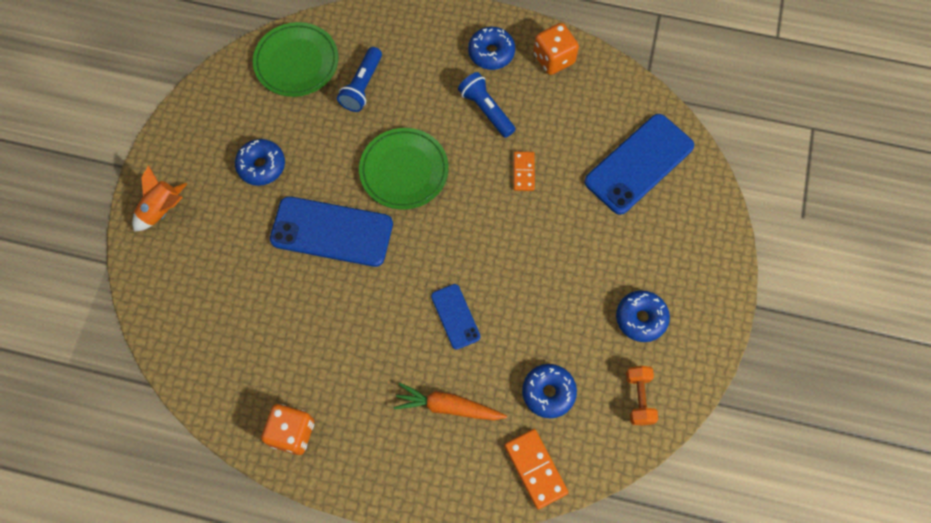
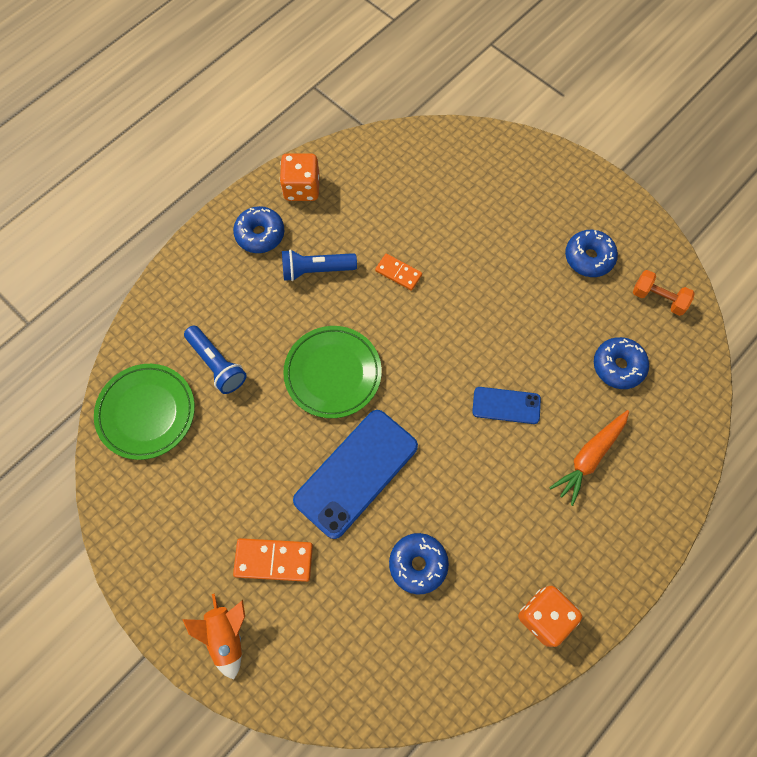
camera: 60 degrees left, 0 degrees up
(261, 166) = (241, 506): blue donut -> blue donut (418, 564)
(535, 469) = (682, 414): orange domino -> orange domino (274, 560)
(639, 164) = (447, 180): blue phone -> none

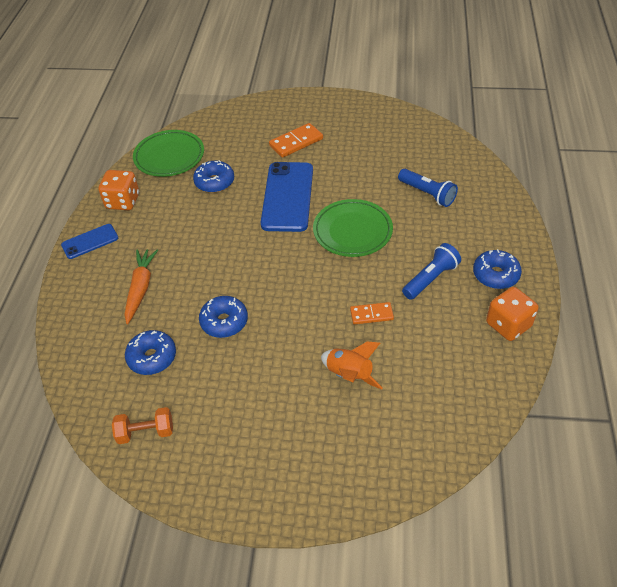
camera: 145 degrees right, 20 degrees down
(146, 413) = (436, 153): green plate -> green plate (169, 157)
(217, 364) = (427, 194): blue flashlight -> blue flashlight turned 150 degrees counterclockwise
(226, 635) = (290, 109): orange rocket -> orange rocket (349, 375)
(506, 405) = (220, 283): blue phone -> blue phone (90, 241)
(588, 258) = (229, 428): blue donut -> blue donut (224, 322)

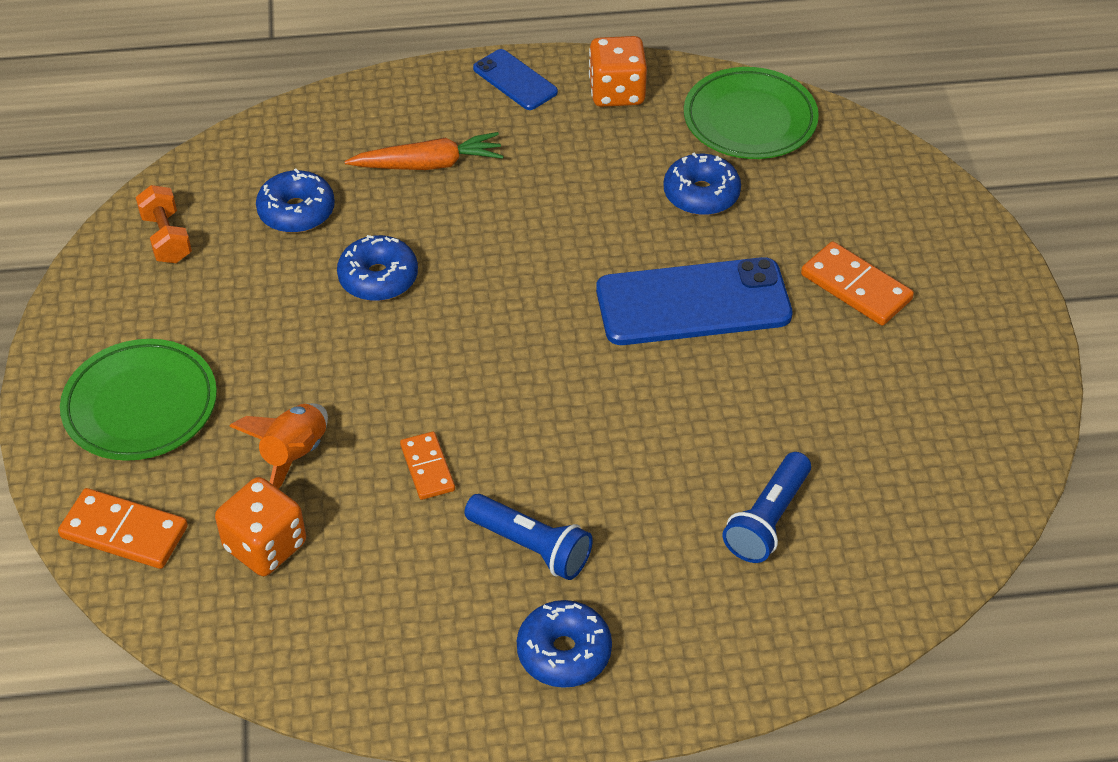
camera: 75 degrees right, 0 degrees up
(352, 231) = (626, 412): green plate -> green plate (140, 405)
(391, 469) = (124, 532): none -> orange domino
(508, 325) = (439, 679): orange dice -> orange dice (265, 546)

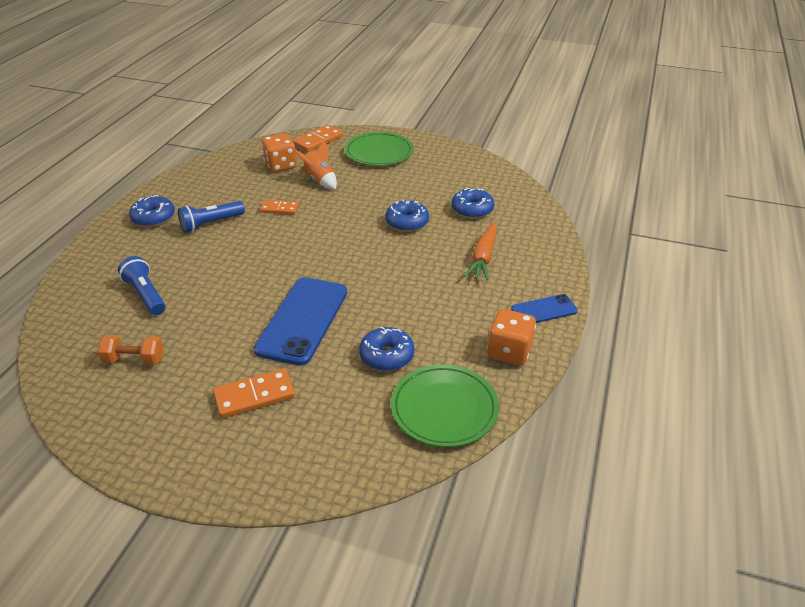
camera: 115 degrees right, 10 degrees down
(167, 238) = (477, 174): orange dumbbell -> orange dumbbell (134, 360)

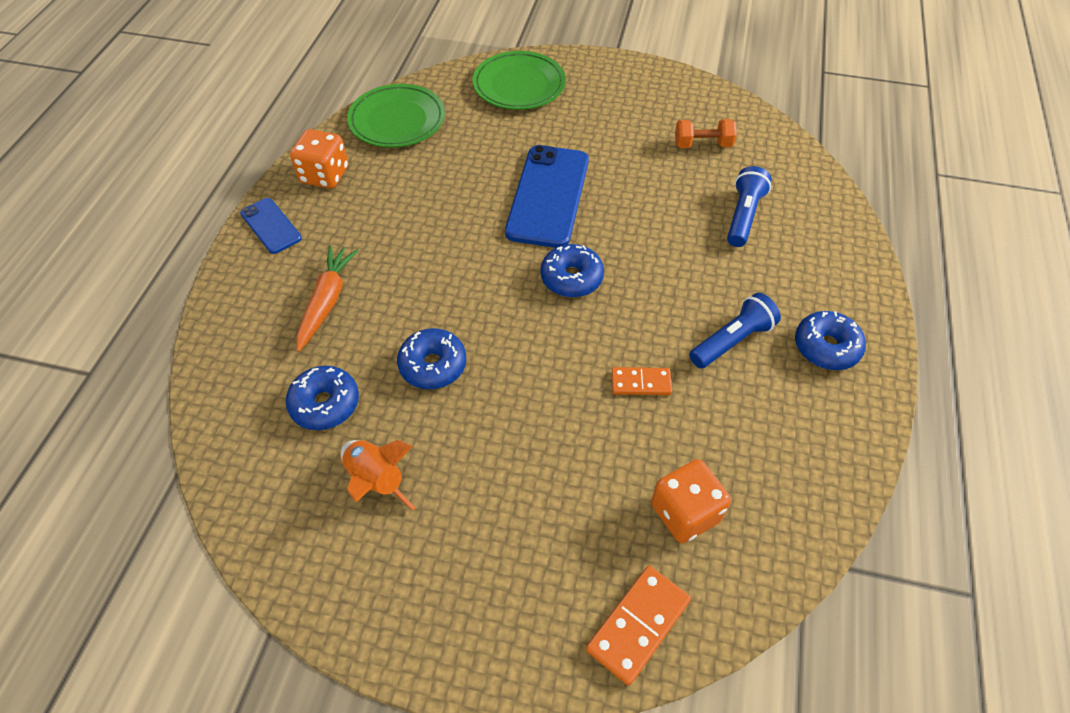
camera: 175 degrees right, 15 degrees up
(145, 295) = (743, 216): blue flashlight -> blue flashlight turned 120 degrees counterclockwise
(254, 396) = (571, 121): orange domino -> none
(319, 180) = (596, 470): orange rocket -> orange rocket (376, 480)
(379, 153) = (495, 581): green plate -> green plate (519, 85)
(386, 356) = (452, 163): blue donut -> blue donut (571, 278)
(544, 310) = (271, 226): blue phone -> blue phone turned 75 degrees clockwise

